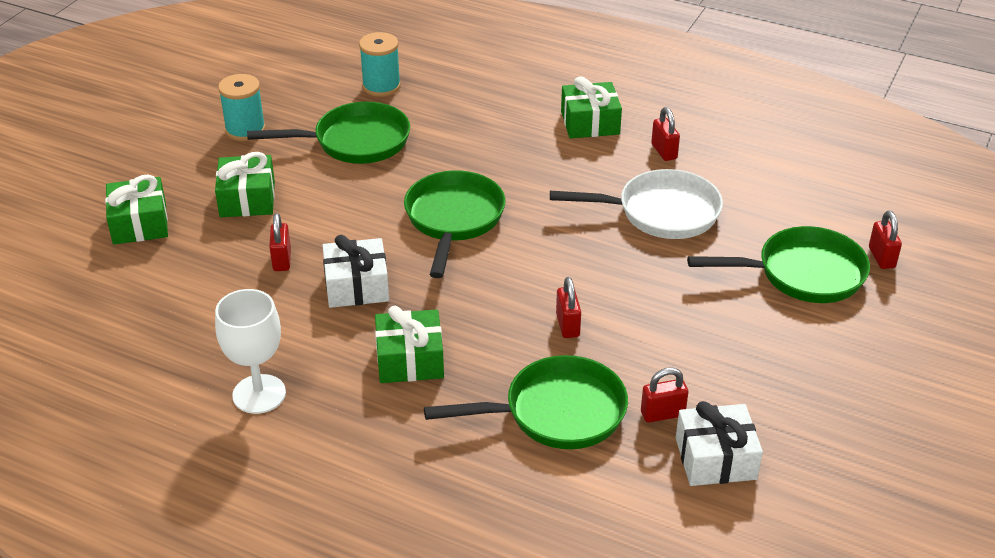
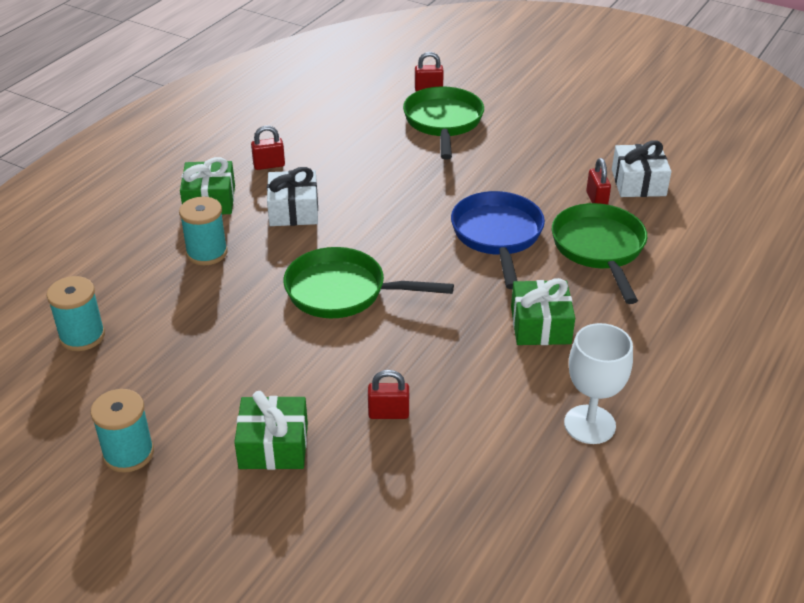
camera: 85 degrees left, 0 degrees up
(140, 224) = (300, 545): green gift -> none
(355, 142) = (187, 358): green pan -> none
(357, 286) = (436, 358): white gift -> white gift (293, 210)
(503, 132) = (207, 253): none -> turquoise spool
(567, 325) = (497, 236): red padlock -> blue pan
(661, 212) = (356, 176): white pan -> none

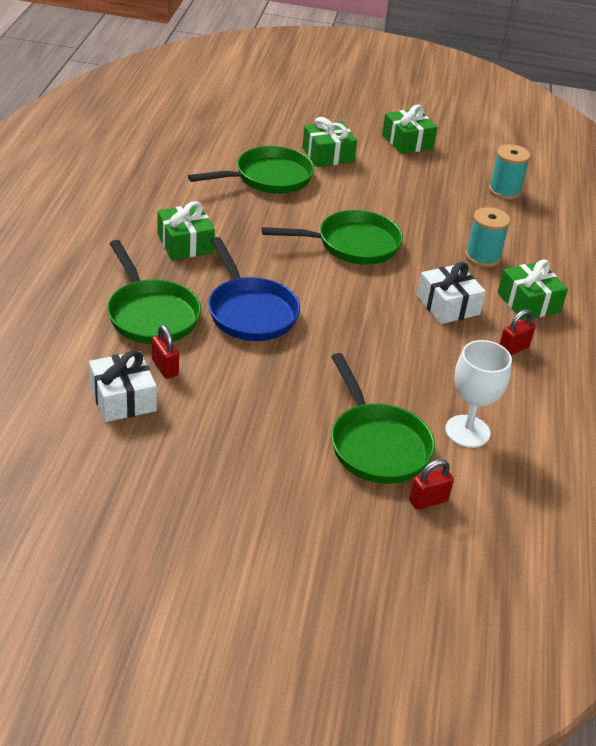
camera: 155 degrees right, 0 degrees up
(128, 453) = (407, 142): turquoise spool -> green gift
(388, 413) = (268, 178): red padlock -> green pan
(589, 424) = (132, 189): white goblet -> white goblet (467, 431)

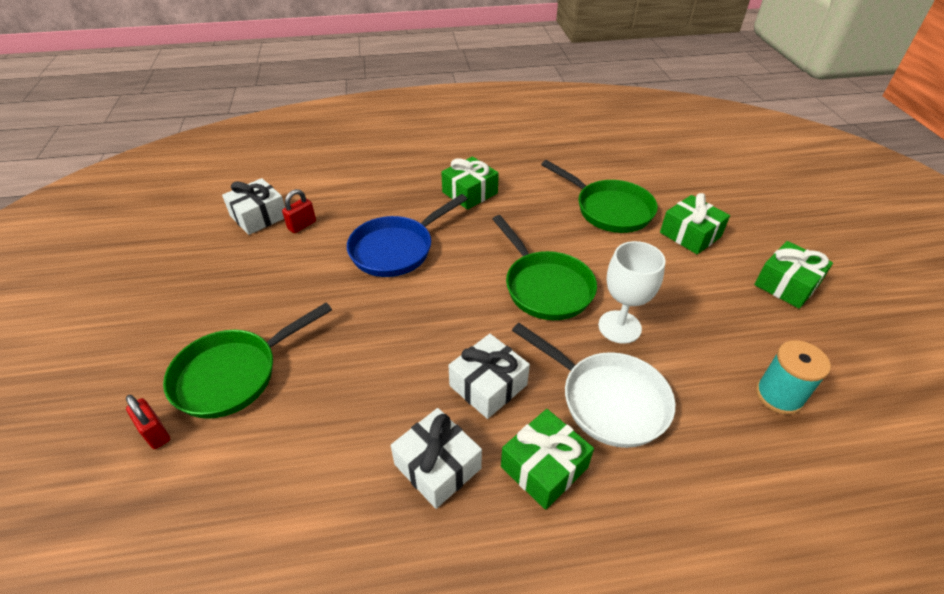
camera: 75 degrees right, 5 degrees up
(151, 315) = (365, 202): green pan -> none
(467, 431) = (270, 447): white goblet -> white goblet (619, 327)
(482, 257) = (607, 400): turquoise spool -> white pan
(513, 349) = (437, 466): red padlock -> white gift

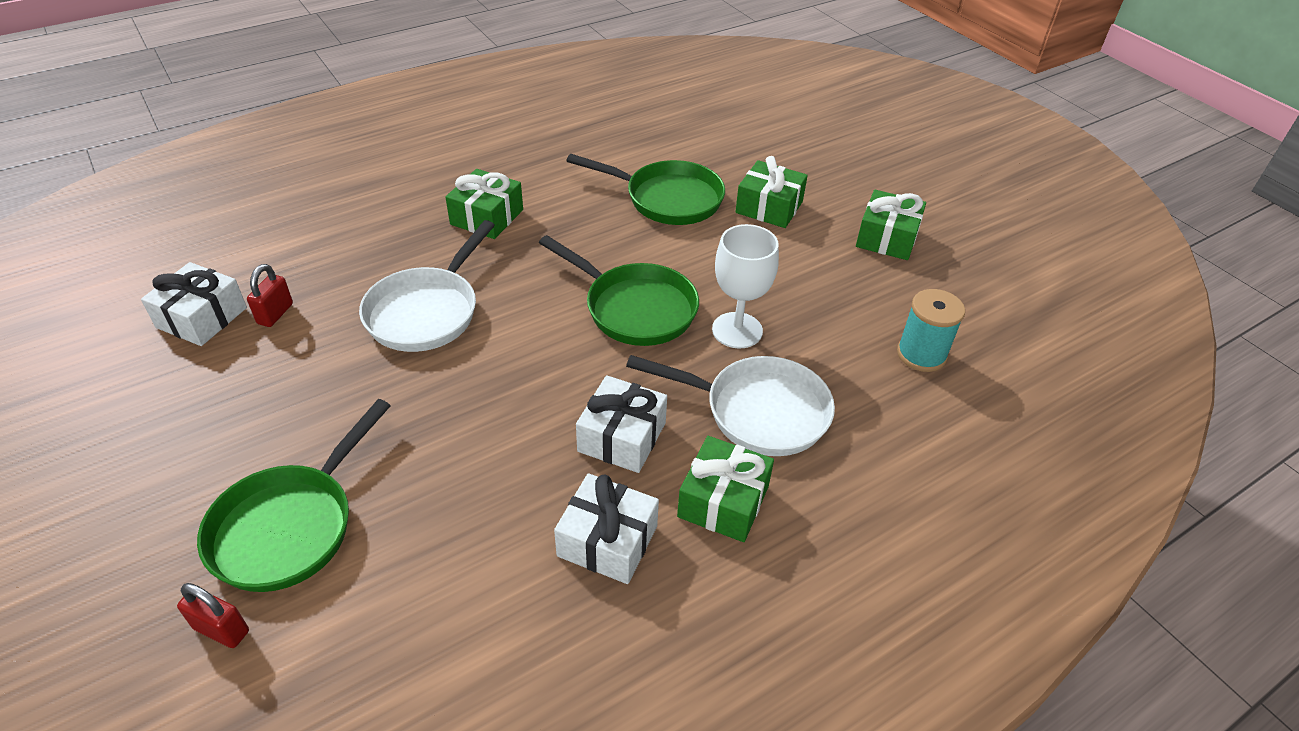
camera: 25 degrees left, 0 degrees up
(396, 249) = (426, 312): blue pan -> white pan

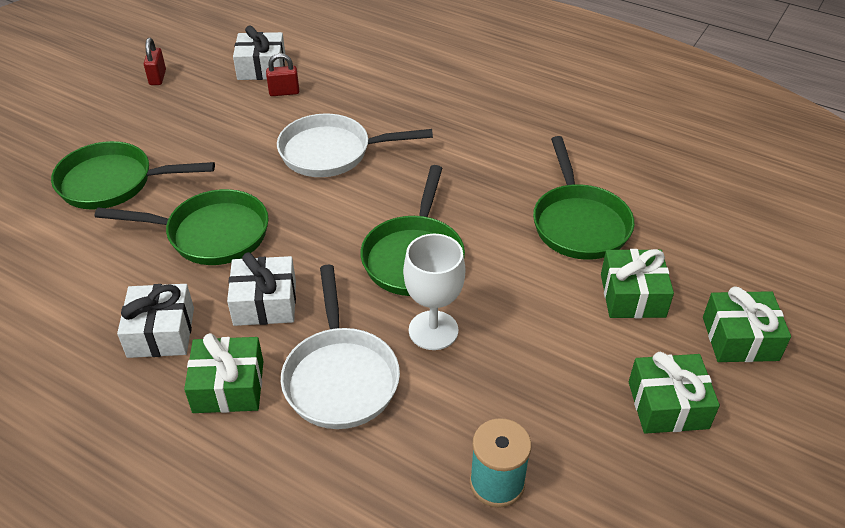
camera: 65 degrees right, 0 degrees up
(221, 630) = (32, 193): red padlock -> red padlock (157, 77)
(477, 452) = (211, 234): none -> green pan
(487, 217) = (460, 135): green gift -> green gift (740, 338)

